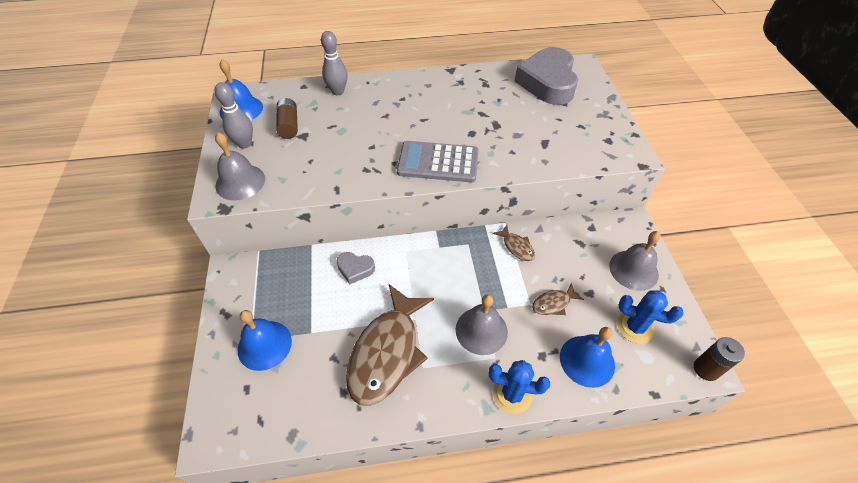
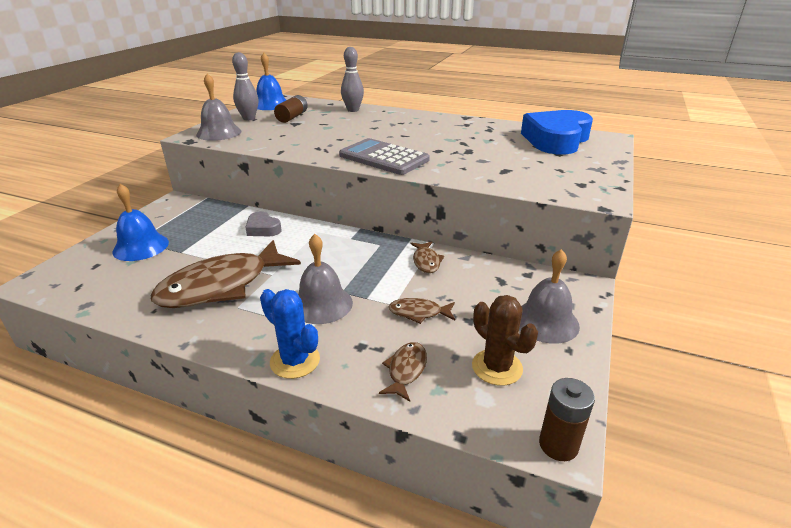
camera: 30 degrees right, 20 degrees down
(547, 82) = (556, 140): grey heart -> blue heart
(587, 360) = (406, 370): blue bell -> brown fish
(635, 327) = (497, 367): blue cactus -> brown cactus

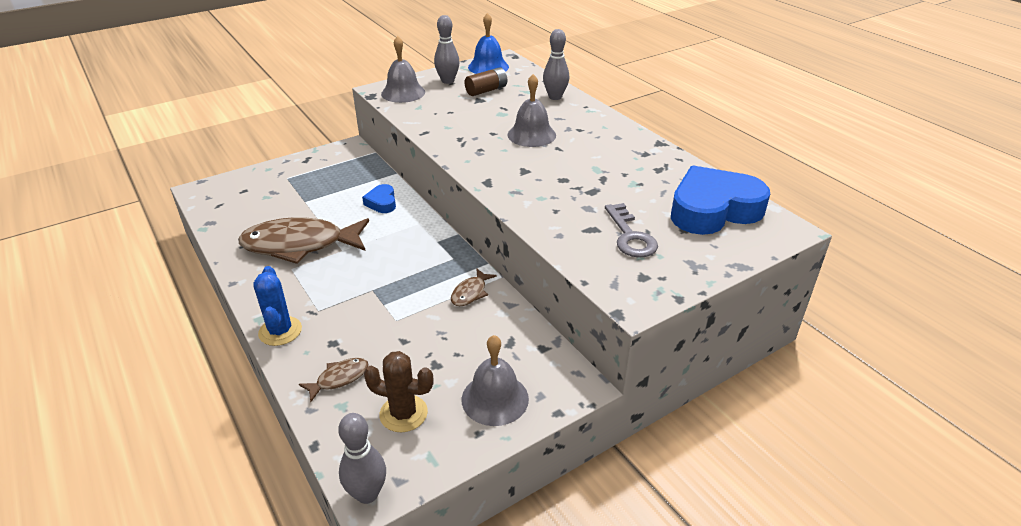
camera: 35 degrees right, 5 degrees up
(141, 247) = (284, 185): blue bell -> none
(263, 229) = (382, 202): grey heart -> blue heart
(321, 304) = (347, 294): grey bell -> grey bell (531, 135)
(384, 158) = (500, 171): grey calculator -> none
(419, 313) = (405, 337): brown fish -> none
(497, 367) = (403, 413): brown cactus -> brown cactus turned 75 degrees counterclockwise
(535, 166) = (630, 236): none -> grey key
(558, 445) = (367, 494): brown battery -> grey bowling pin

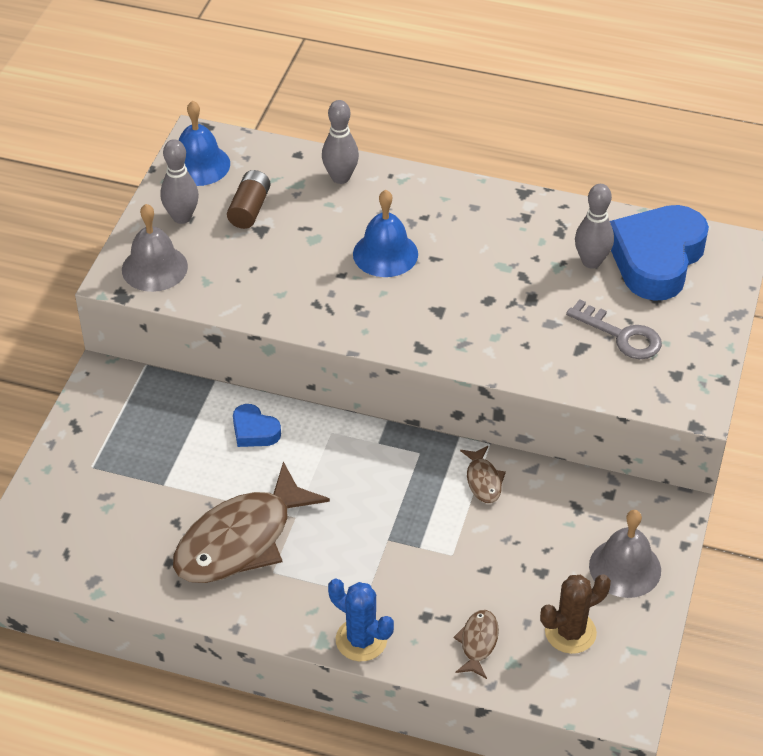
camera: 40 degrees left, 10 degrees up
(367, 494) = (624, 711): grey bowling pin -> grey bowling pin (591, 262)
(531, 135) = (385, 254): grey bell -> blue bell

